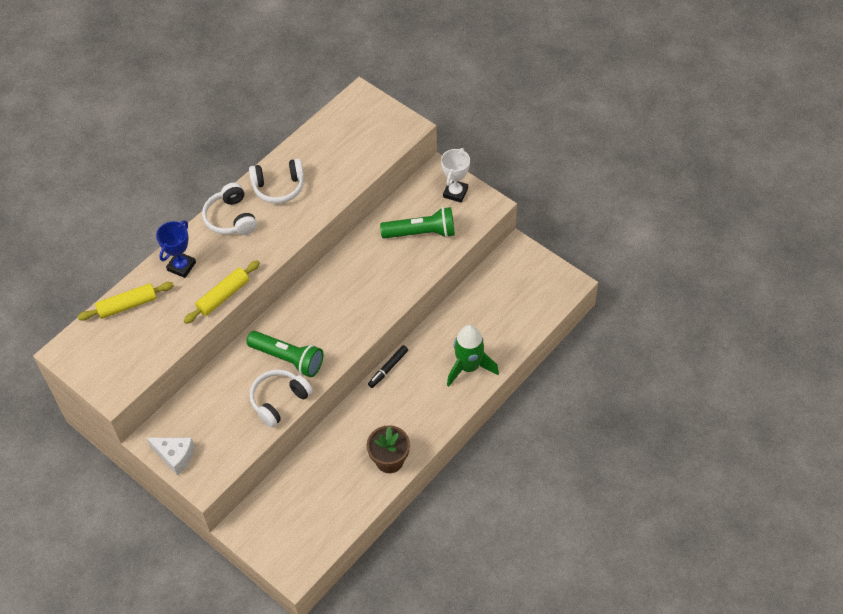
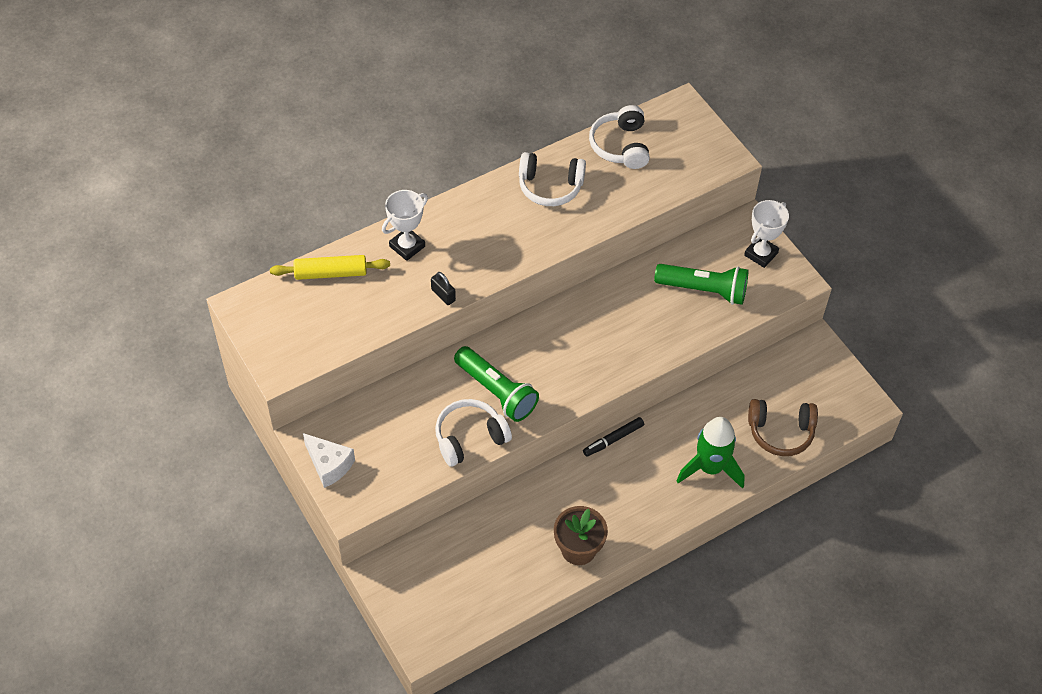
camera: 15 degrees right, 0 degrees up
(181, 266) = (407, 246): blue trophy -> white trophy
(223, 296) = (443, 295): yellow rolling pin -> black padlock
(231, 218) = (482, 207): white headphones -> white headphones (620, 146)
(513, 324) = (780, 432): none -> brown headphones

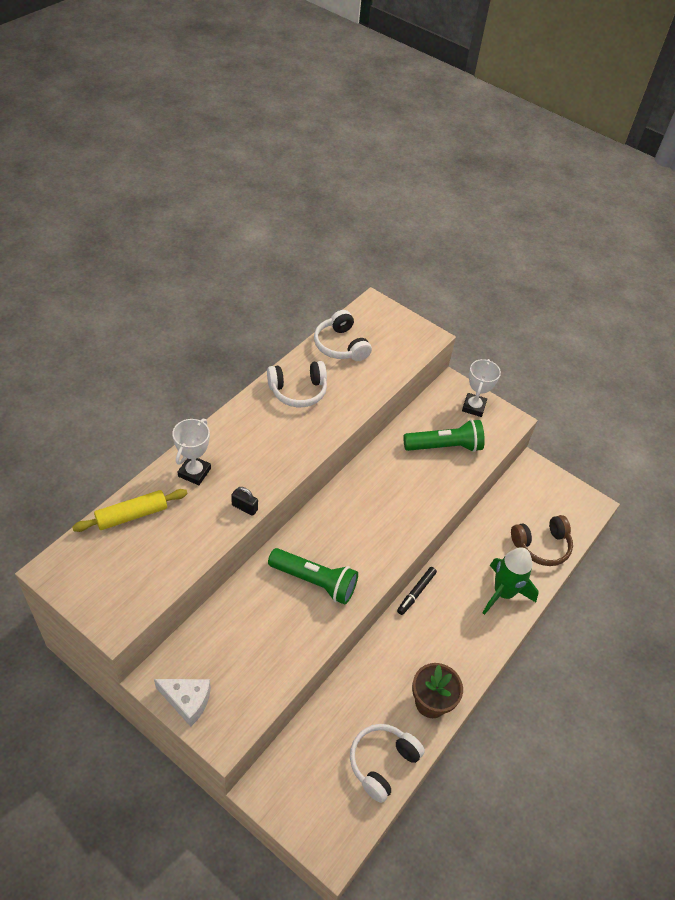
camera: 25 degrees left, 5 degrees down
(469, 438) = (308, 632): white headphones -> white headphones (382, 763)

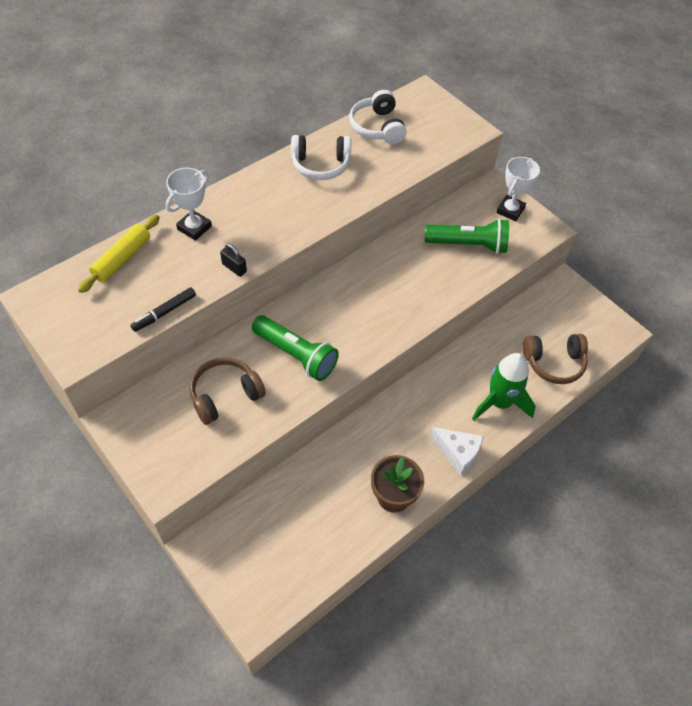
camera: 15 degrees right, 5 degrees up
(132, 515) = (122, 259): yellow rolling pin -> yellow rolling pin turned 45 degrees counterclockwise
(187, 701) = (138, 446): white cheese -> white cheese (458, 453)
(258, 634) = (225, 395): none -> brown headphones
(382, 763) = (327, 545): white headphones -> none
(416, 592) = (407, 387): black marker -> black marker (165, 312)

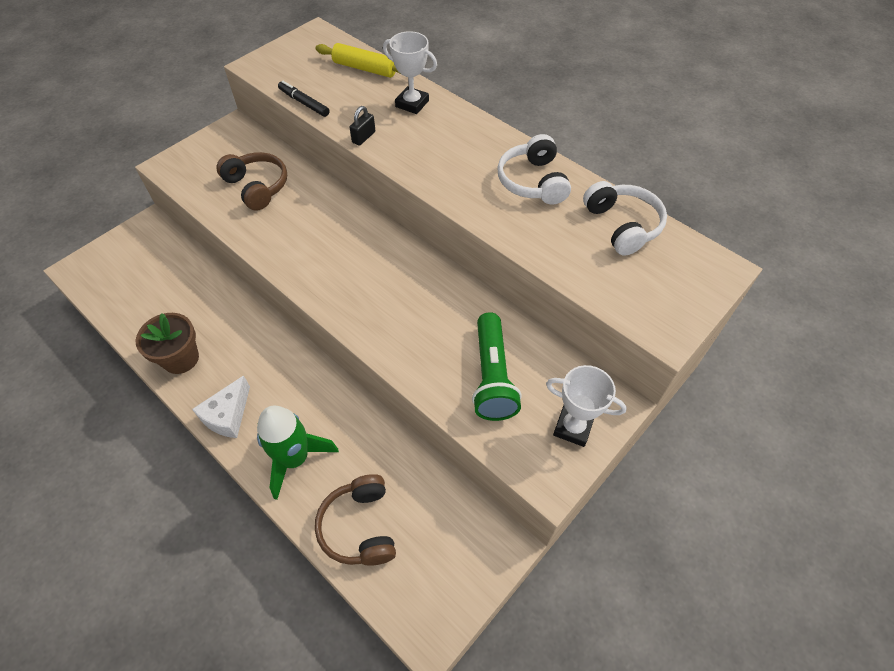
camera: 85 degrees right, 0 degrees up
(296, 355) = (304, 229): green flashlight -> none
(377, 127) = (622, 225): white headphones -> white headphones turned 90 degrees clockwise

